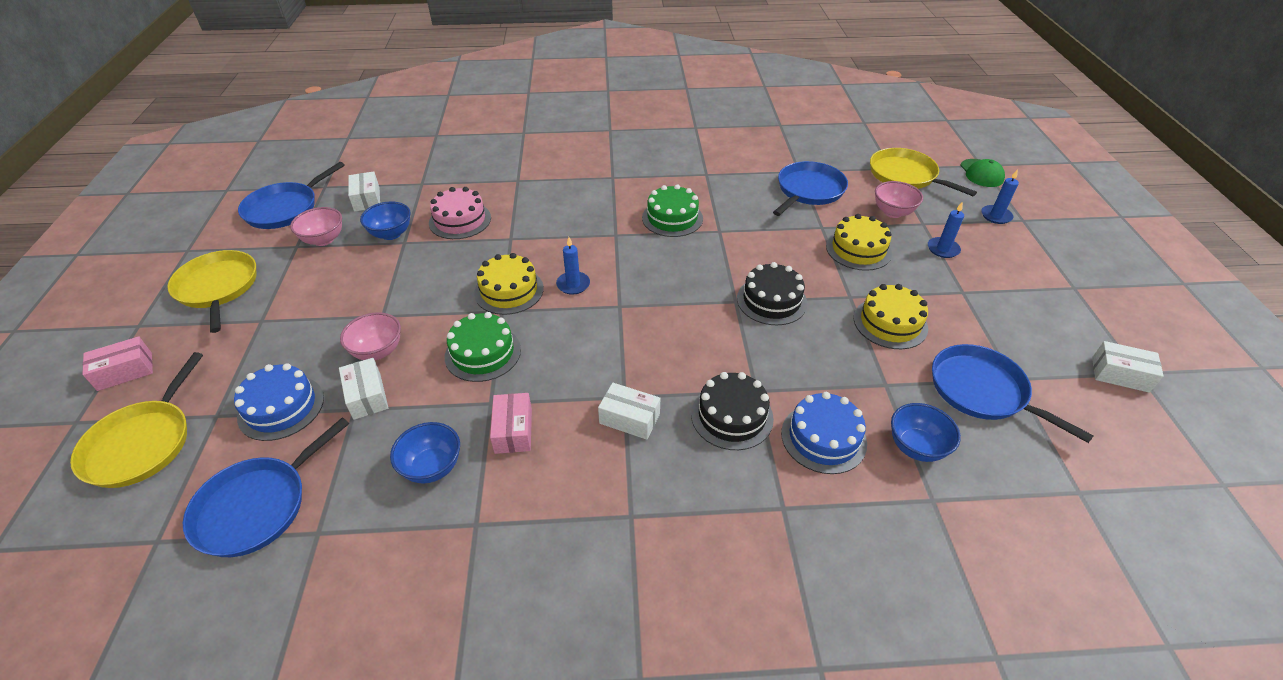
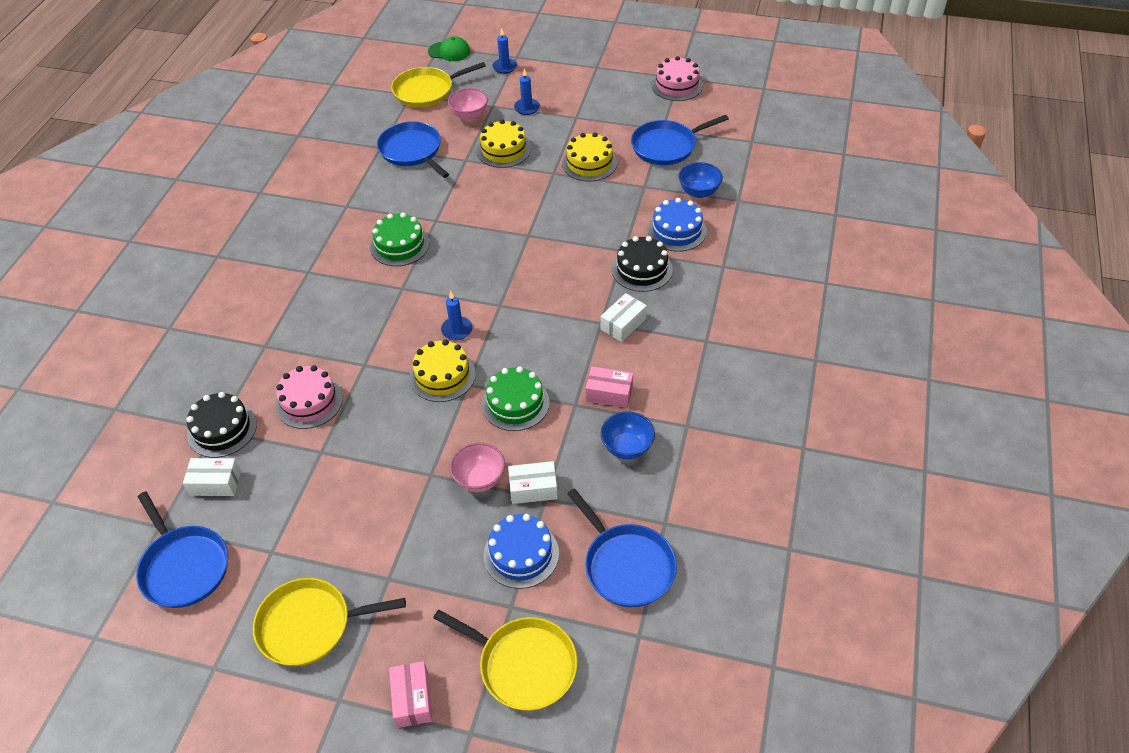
camera: 70 degrees left, 5 degrees up
(324, 240) = (274, 525): pink bowl -> none
(391, 234) = (299, 462): blue bowl -> none
(771, 300) = (537, 215): black cake -> black cake (222, 429)
(1120, 374) = (677, 85): white box -> pink cake

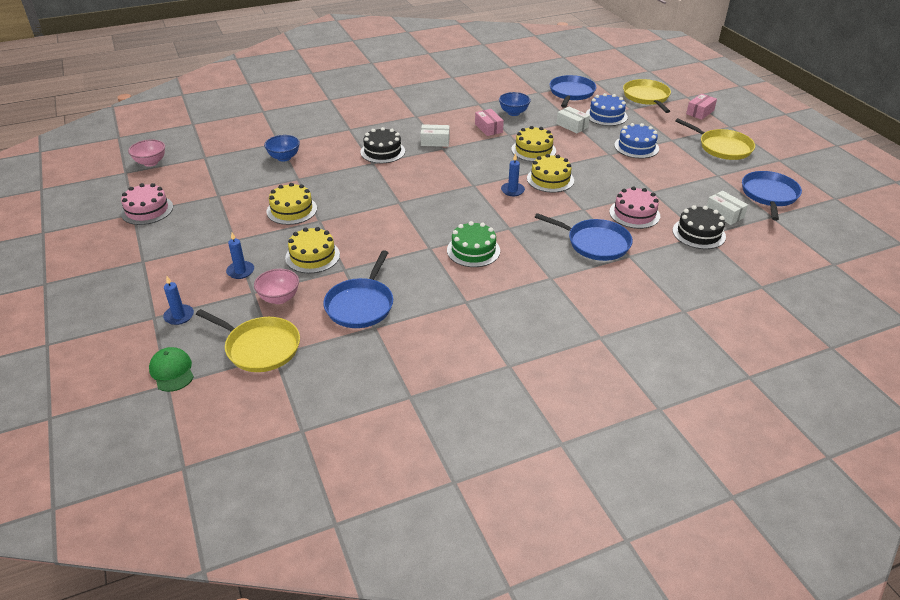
camera: 130 degrees left, 10 degrees down
(479, 479) = (590, 140): pink bowl -> pink bowl (151, 162)
(515, 403) = (533, 150): green cake -> yellow cake
(667, 146) = (240, 186): blue pan -> blue pan (595, 243)
(677, 230) = (333, 152): blue cake -> blue cake (636, 147)

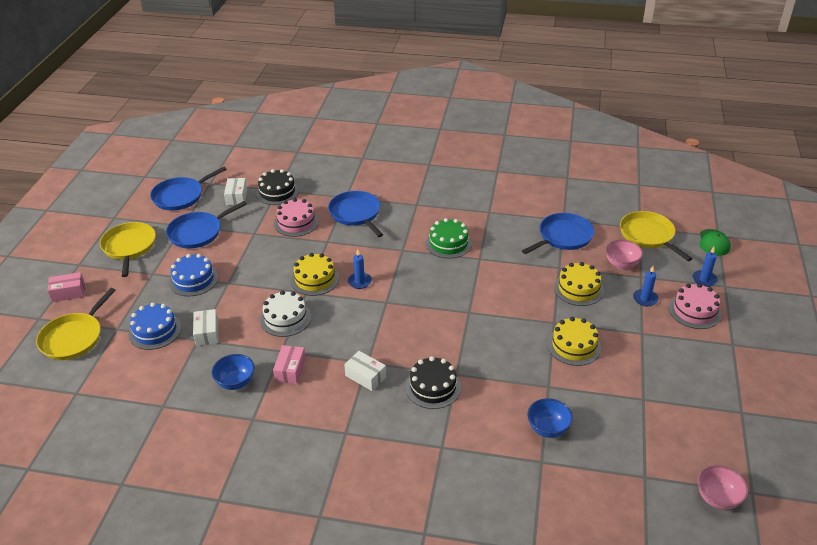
camera: 145 degrees left, 0 degrees up
(147, 210) = (726, 410): pink cake -> pink cake (694, 311)
(533, 150) = (285, 318): yellow cake -> white cake
(571, 93) = (132, 385): blue pan -> blue pan (198, 232)

